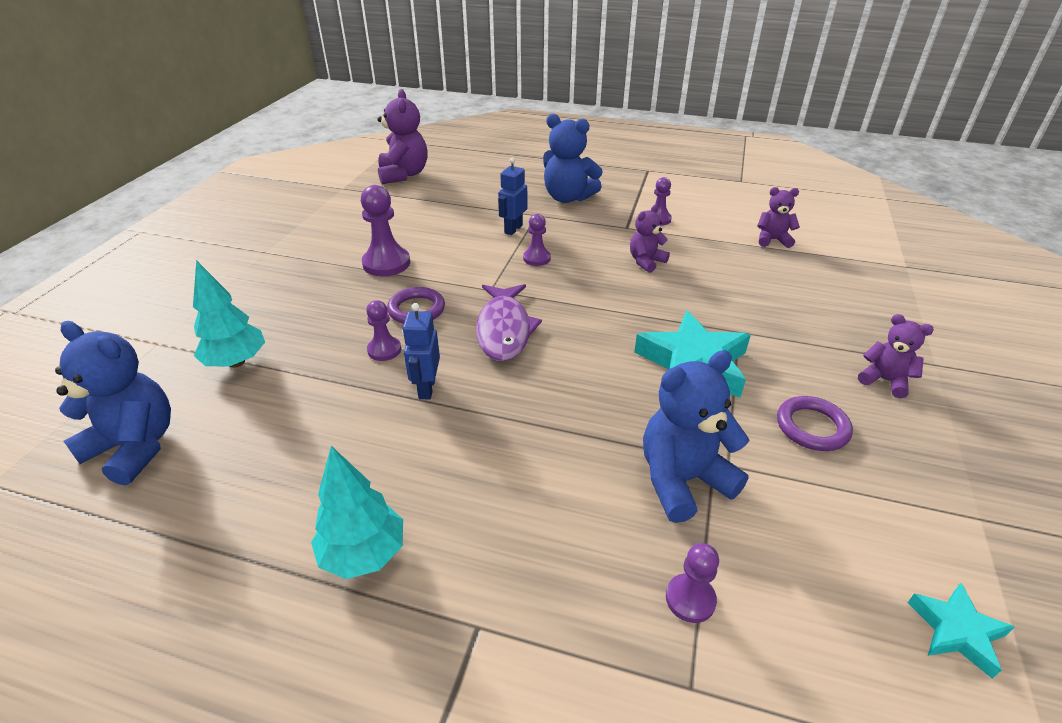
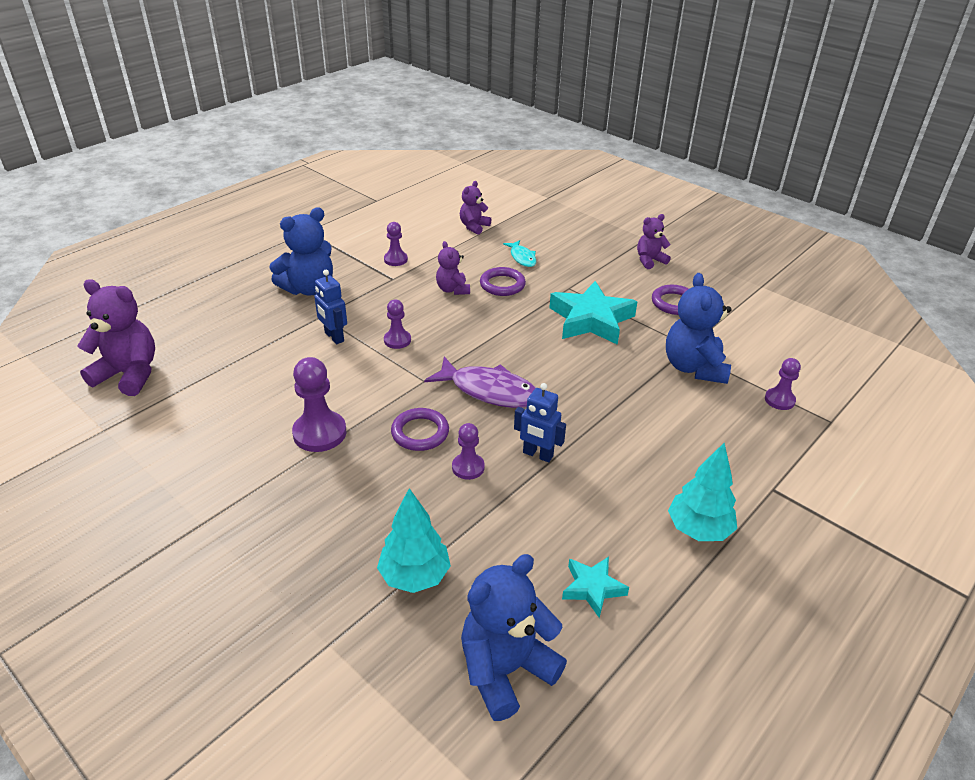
camera: 65 degrees left, 0 degrees up
(689, 286) = (502, 285): none -> purple ring
(756, 284) = (522, 257): none -> turquoise fish
(956, 631) = (821, 328): turquoise star -> turquoise star (592, 588)

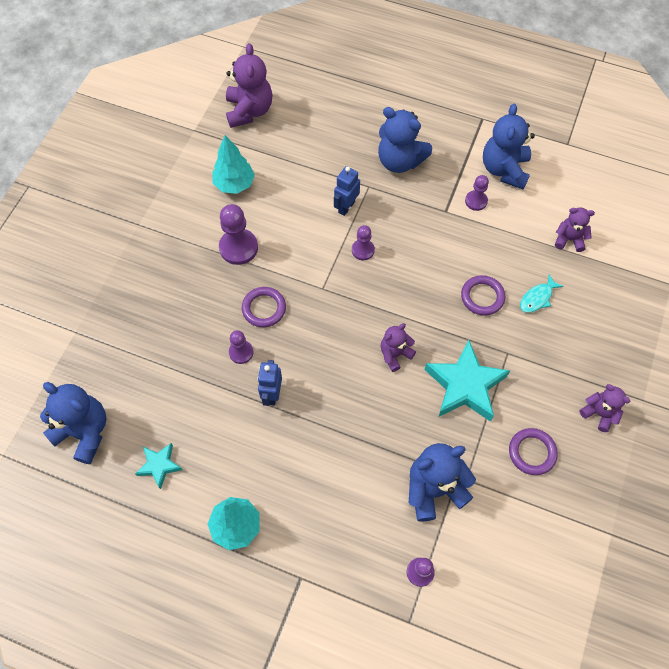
camera: 70 degrees right, 25 degrees up
(374, 236) = (504, 169): none -> blue teddy bear
(415, 576) = (136, 357): turquoise tree -> turquoise tree (234, 184)
(453, 290) = (453, 261): purple teddy bear -> purple teddy bear (395, 354)
(489, 391) = (330, 337): purple fish -> none

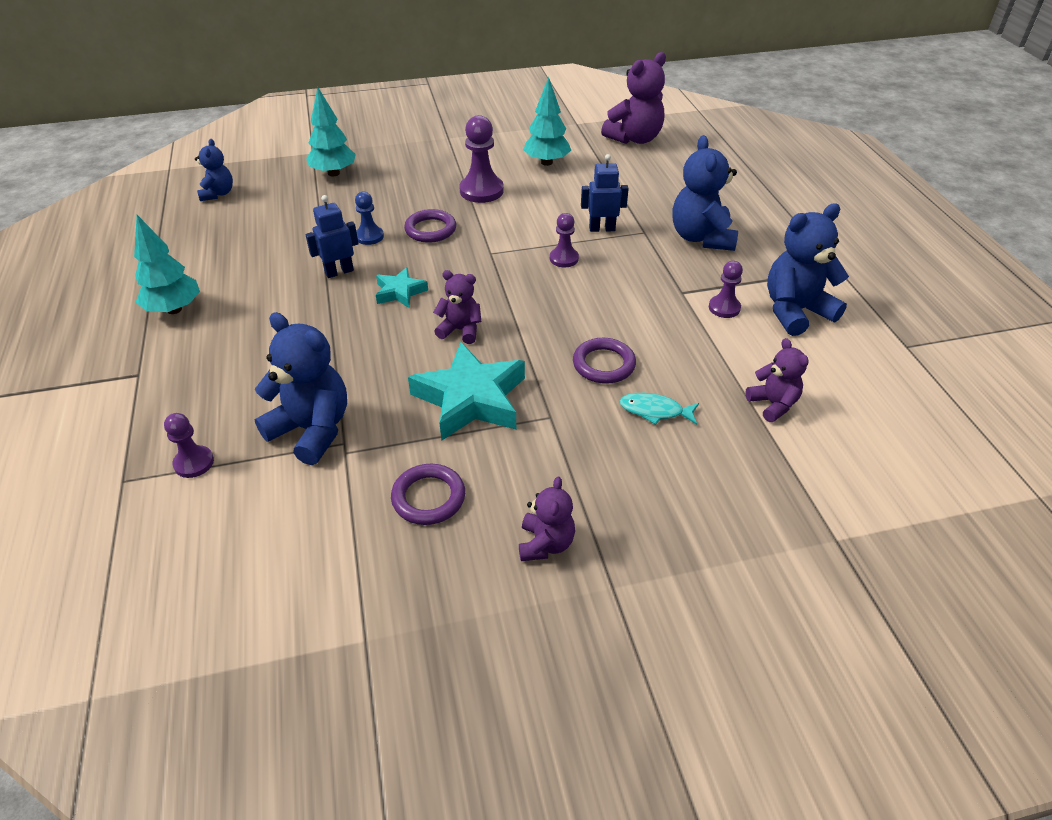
camera: 55 degrees right, 20 degrees down
(84, 432) = (218, 194): blue teddy bear -> blue teddy bear, size x0.58
(125, 332) = (333, 173): none -> turquoise tree
(159, 465) = (211, 242): turquoise star -> turquoise star (400, 292)
(241, 352) = (369, 236): purple pawn -> blue pawn

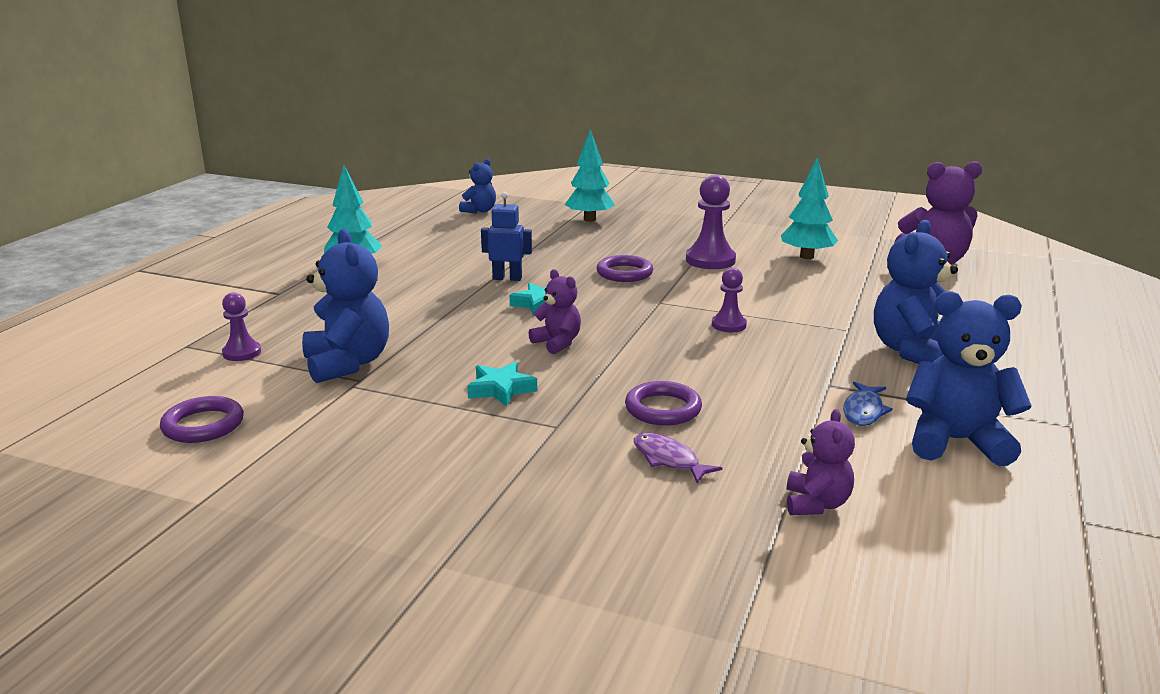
camera: 35 degrees right, 20 degrees down
(369, 236) = (564, 264): blue pawn -> none
(428, 497) = (373, 438): purple ring -> purple ring (203, 425)
(470, 399) = (501, 389): turquoise star -> turquoise star, size x0.53
(545, 544) = (425, 508): purple teddy bear -> none
(602, 229) = (801, 315): blue robot -> none
(655, 411) = (669, 460): turquoise fish -> purple fish
(724, 308) = (863, 411): purple pawn -> blue fish

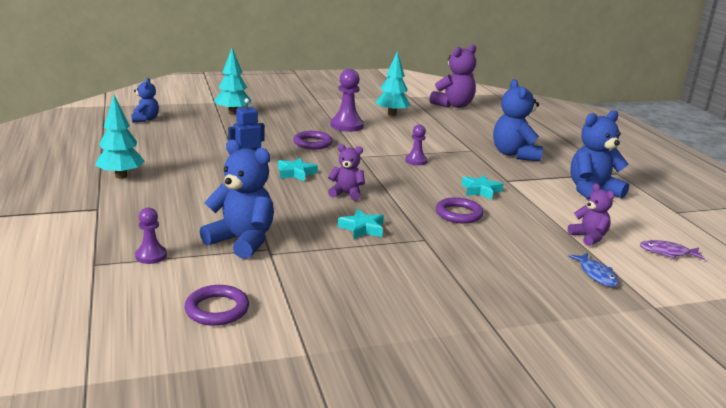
camera: 40 degrees left, 0 degrees up
(669, 460) = (503, 238): purple fish -> purple fish (667, 252)
(756, 387) = (481, 190): none -> turquoise star
(863, 411) = (540, 189): blue fish -> blue fish (596, 274)

